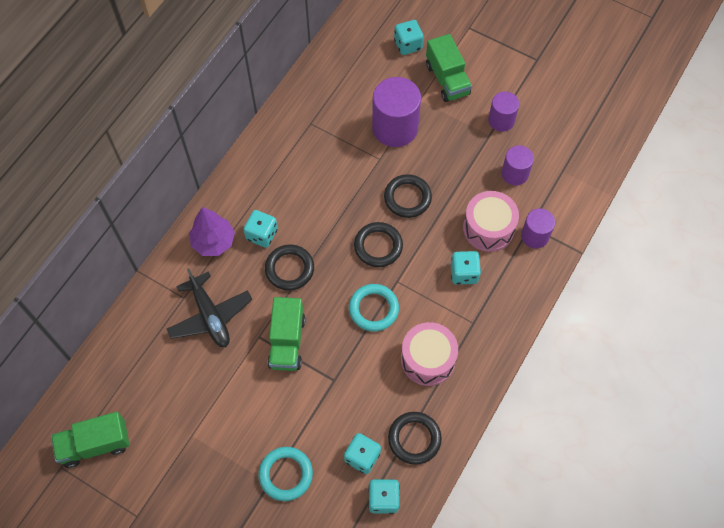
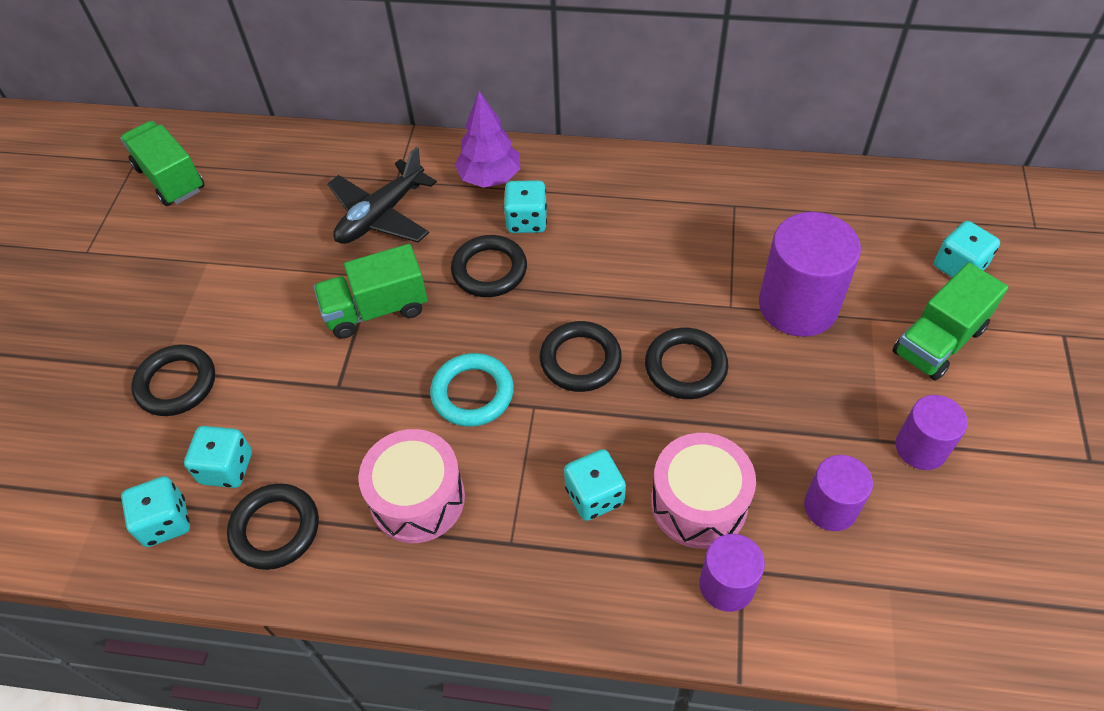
camera: 70 degrees right, 10 degrees down
(286, 474) = (176, 384): turquoise ring -> black ring

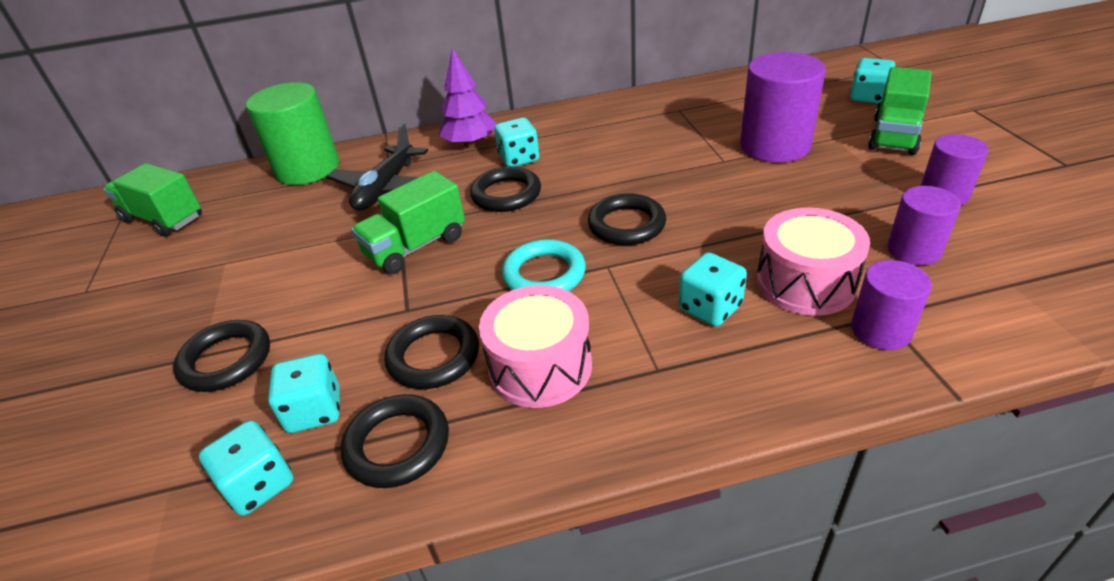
camera: 20 degrees left, 15 degrees down
(319, 154) = (308, 168): none -> green cylinder
(685, 367) = (718, 203): black ring -> black ring (434, 357)

